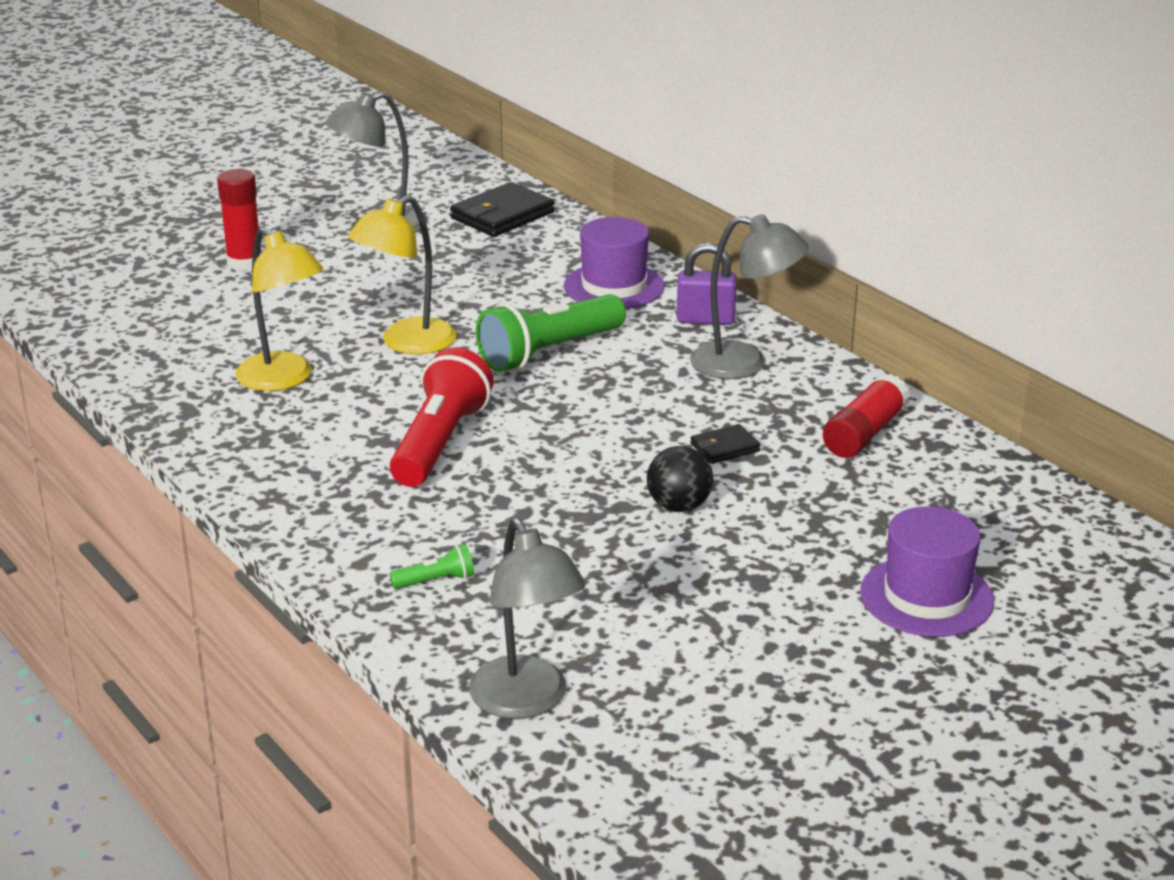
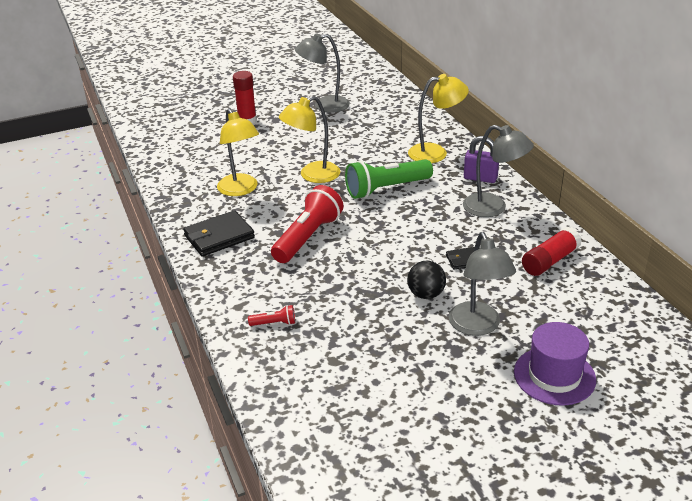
camera: 15 degrees right, 5 degrees up
(436, 581) = (274, 323): green flashlight -> red flashlight
(502, 215) = (390, 105): black wallet -> black wallet (219, 237)
(526, 701) = (296, 409): grey lamp -> grey lamp (477, 326)
(614, 286) = (435, 153): purple hat -> yellow lamp

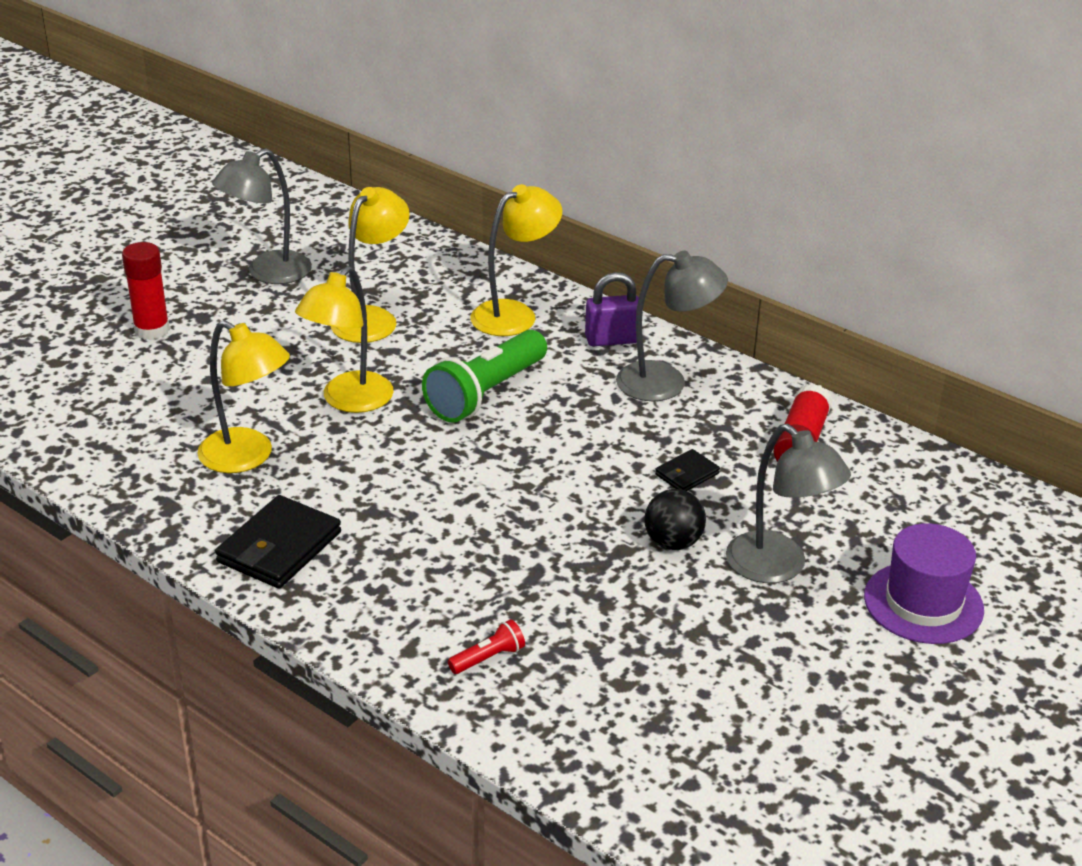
camera: 30 degrees left, 0 degrees up
(308, 237) = (427, 506): red flashlight -> none
(358, 138) = (372, 318): none -> yellow lamp

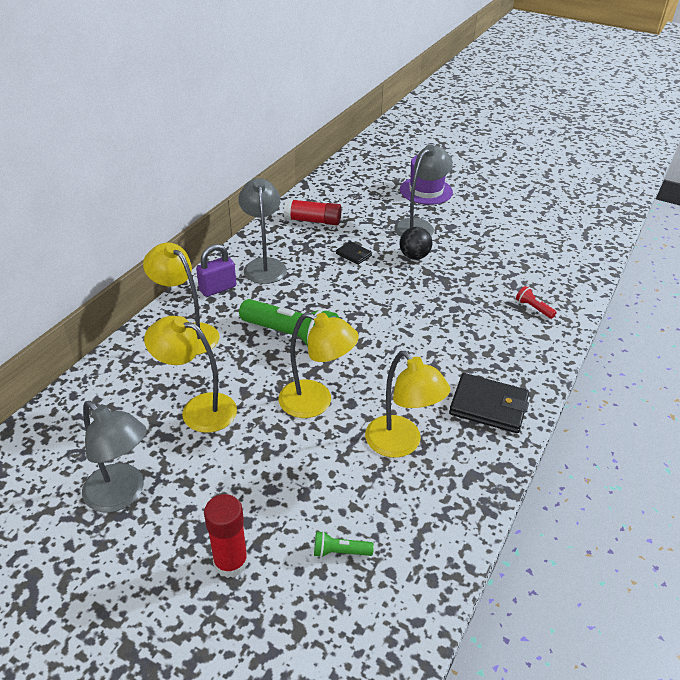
camera: 100 degrees left, 5 degrees up
(124, 394) = (340, 552): none -> green flashlight
(247, 457) = (401, 444): yellow lamp -> yellow lamp turned 120 degrees clockwise
(612, 340) = (218, 288): purple padlock -> purple padlock turned 75 degrees clockwise

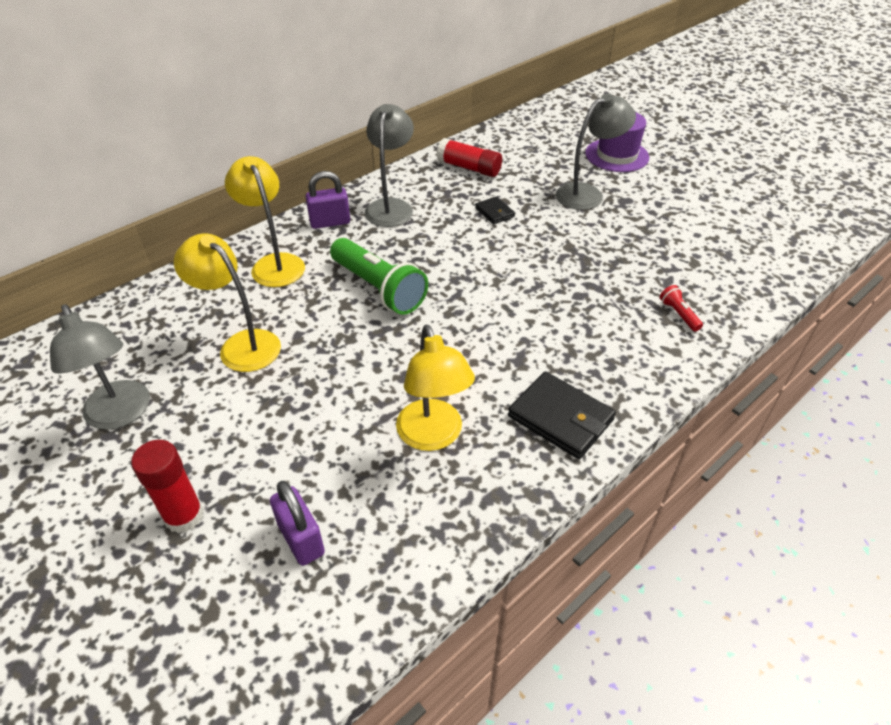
camera: 20 degrees right, 5 degrees up
(316, 402) = (365, 366): yellow lamp -> none
(340, 552) = (301, 539): green flashlight -> purple padlock
(414, 256) = (563, 227): black ball -> none

